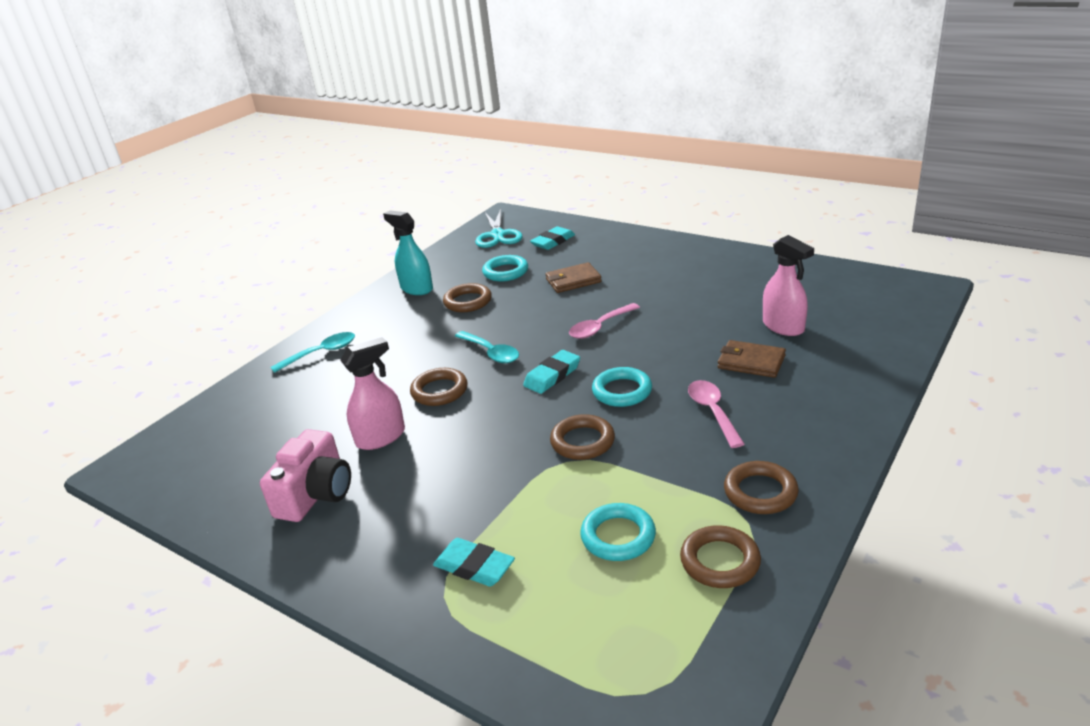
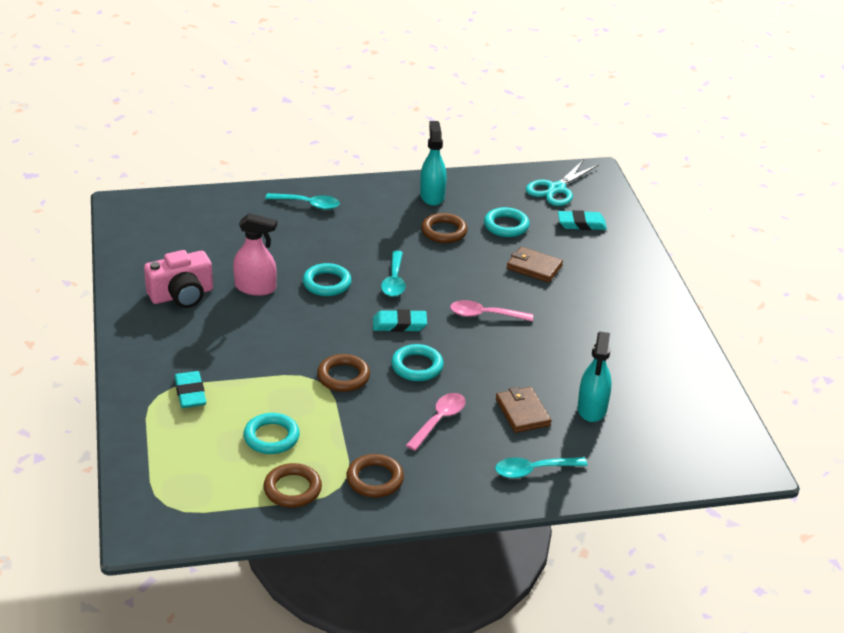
camera: 40 degrees right, 5 degrees up
(439, 391) = (327, 283): brown ring -> turquoise ring
(783, 327) = (592, 409): pink spray bottle -> turquoise spray bottle
(837, 390) = (533, 470): none -> turquoise spoon

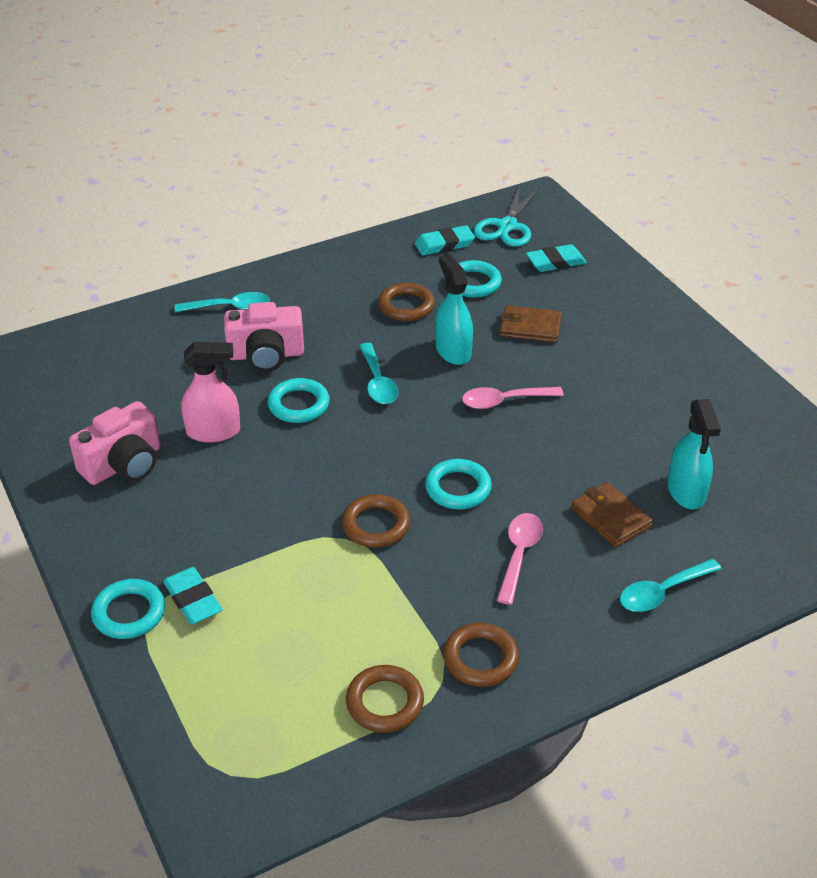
camera: 15 degrees left, 5 degrees up
(271, 437) = (324, 634): turquoise ring -> turquoise ring (129, 613)
(319, 243) = (266, 355): none -> pink camera
(399, 324) = (411, 438): turquoise eraser -> turquoise eraser (444, 244)
(432, 196) = (371, 265): turquoise spray bottle -> turquoise spray bottle (453, 351)

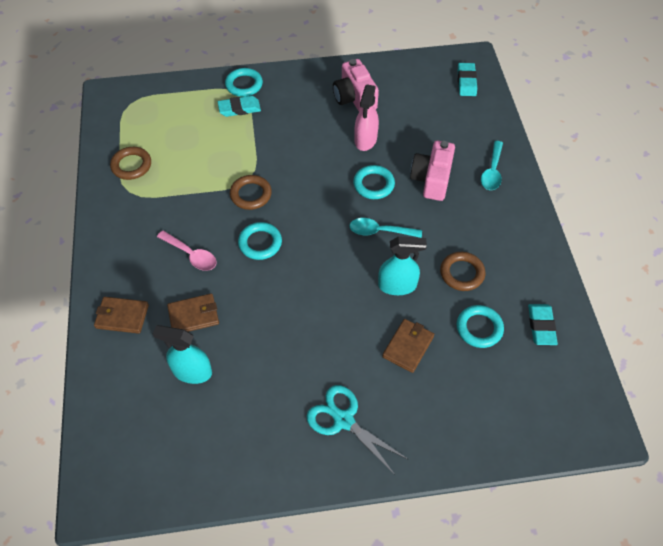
camera: 110 degrees right, 15 degrees up
(480, 659) = (132, 212): brown ring -> none
(504, 401) = (330, 297): pink spoon -> none
(507, 226) = (559, 385): turquoise scissors -> turquoise scissors (343, 420)
(555, 262) = (493, 402): turquoise eraser -> turquoise eraser (466, 82)
(662, 592) = (122, 316): turquoise spoon -> brown wallet

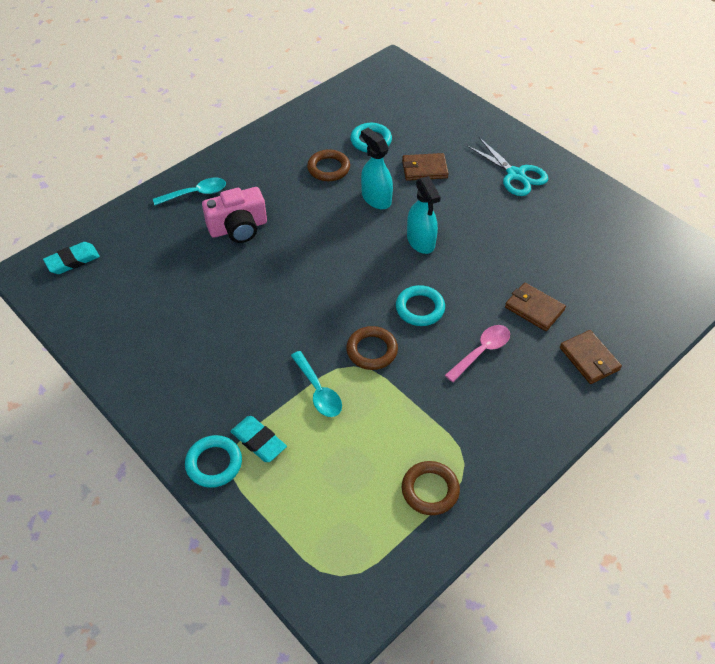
camera: 125 degrees left, 5 degrees down
(191, 255) = (481, 351): pink spoon -> pink spoon turned 45 degrees clockwise
(192, 371) = (578, 277): turquoise spray bottle -> turquoise spray bottle (421, 241)
(343, 420) = (515, 175): turquoise scissors -> turquoise scissors turned 45 degrees counterclockwise
(354, 98) = (163, 341): pink camera -> none
(365, 140) = (222, 299): pink spray bottle -> none
(373, 184) = (278, 264): turquoise ring -> none
(379, 231) = (330, 234): turquoise spoon -> turquoise spoon (318, 391)
(541, 326) = (338, 113): turquoise eraser -> none

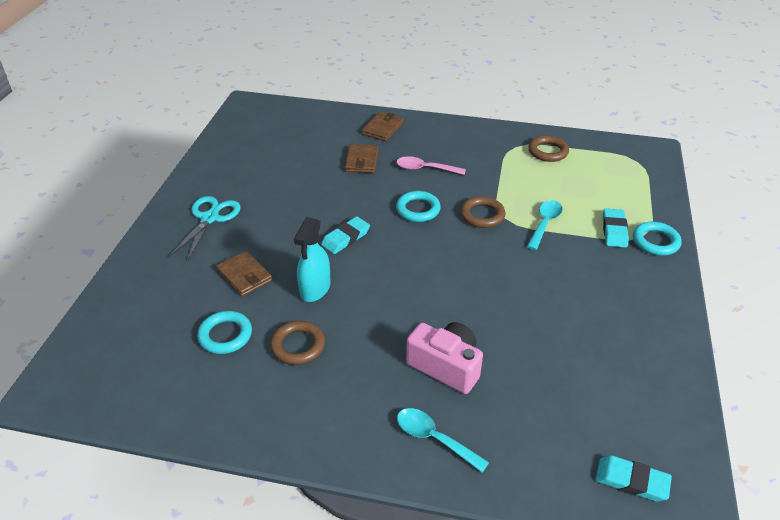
camera: 125 degrees left, 10 degrees down
(421, 241) = (345, 238): turquoise spray bottle -> turquoise eraser

